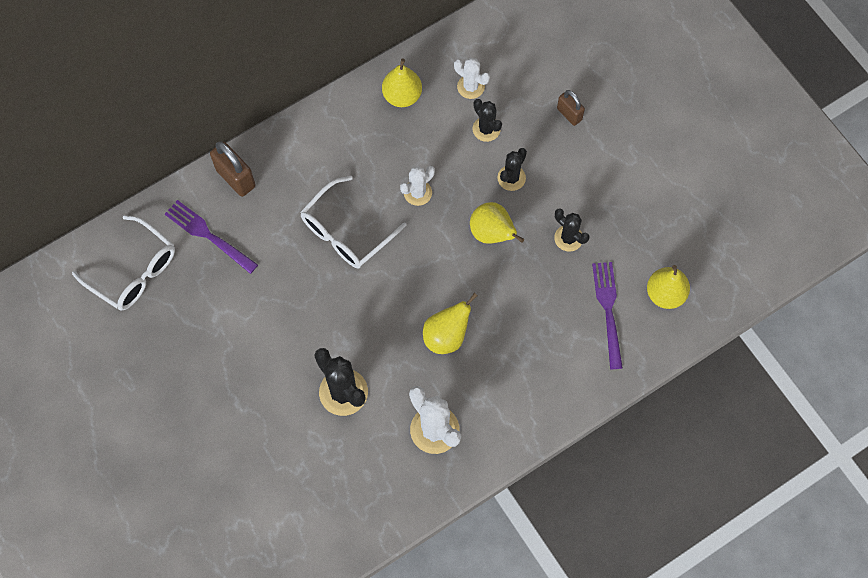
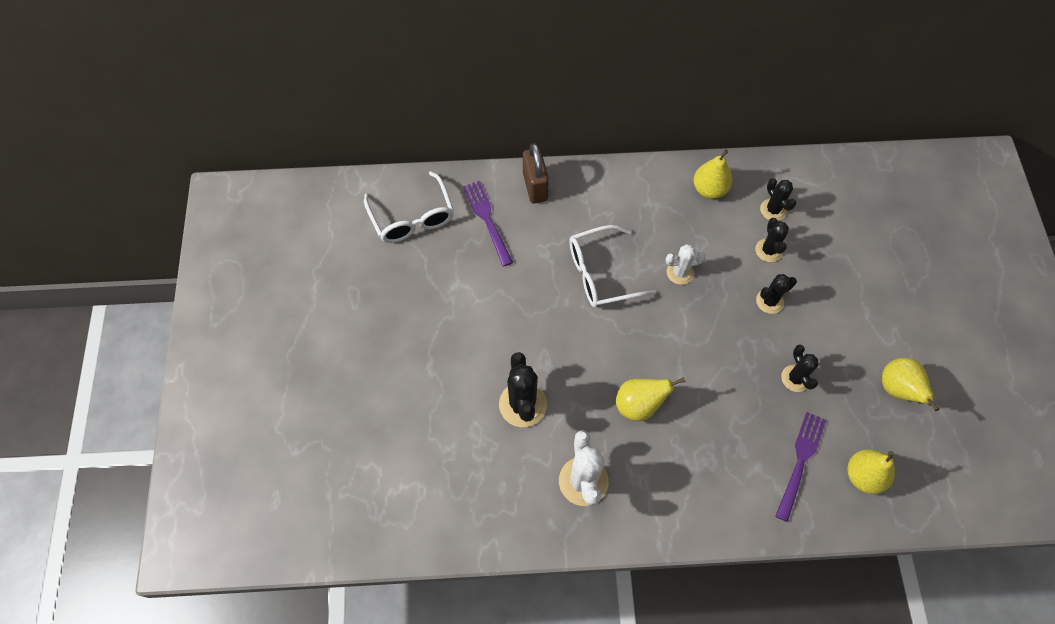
camera: 30 degrees right, 5 degrees down
(470, 86) = (773, 210): white cactus -> black cactus
(492, 233) = (727, 339): yellow pear -> yellow pear (897, 389)
(569, 114) = (850, 274): brown padlock -> none

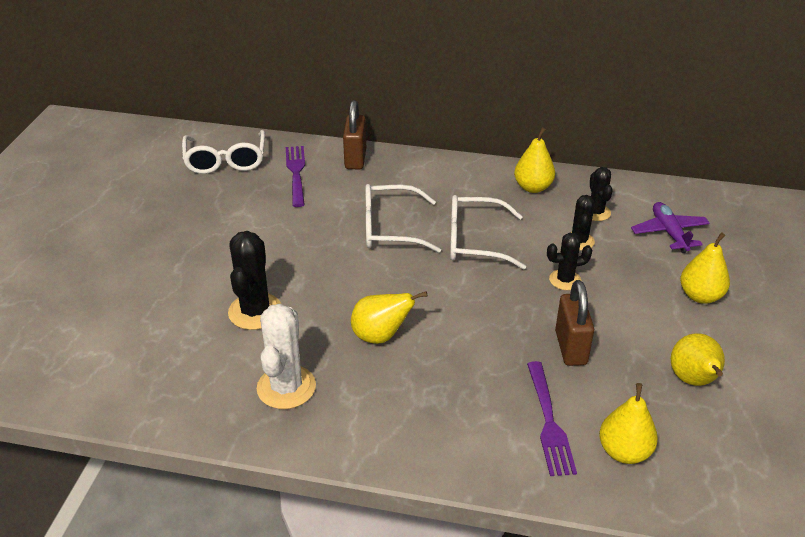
camera: 15 degrees right, 25 degrees down
(680, 272) = (474, 241): white cactus -> white glasses
(795, 378) = (570, 348): black cactus -> brown padlock
(800, 461) = (549, 422): purple fork -> purple fork turned 135 degrees clockwise
(841, 221) = (669, 233): none -> purple plane
(883, 293) = (700, 296): none -> yellow pear

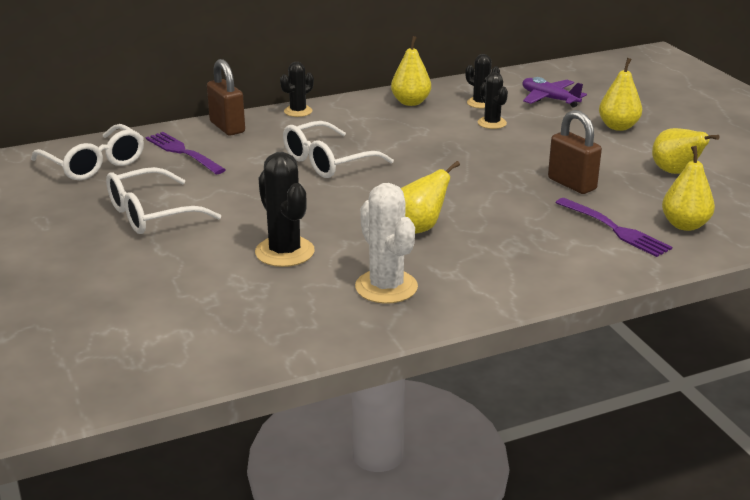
camera: 35 degrees left, 10 degrees down
(474, 241) = (411, 148): white glasses -> white glasses (151, 214)
(565, 280) = (513, 148): black cactus -> black cactus (298, 111)

